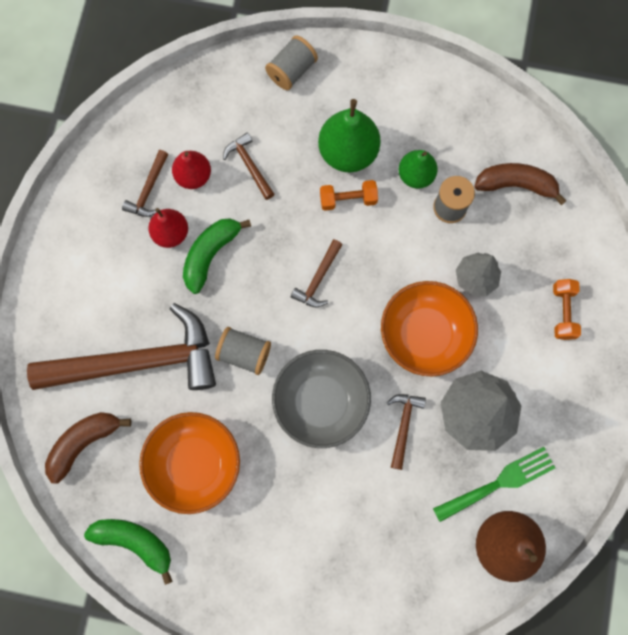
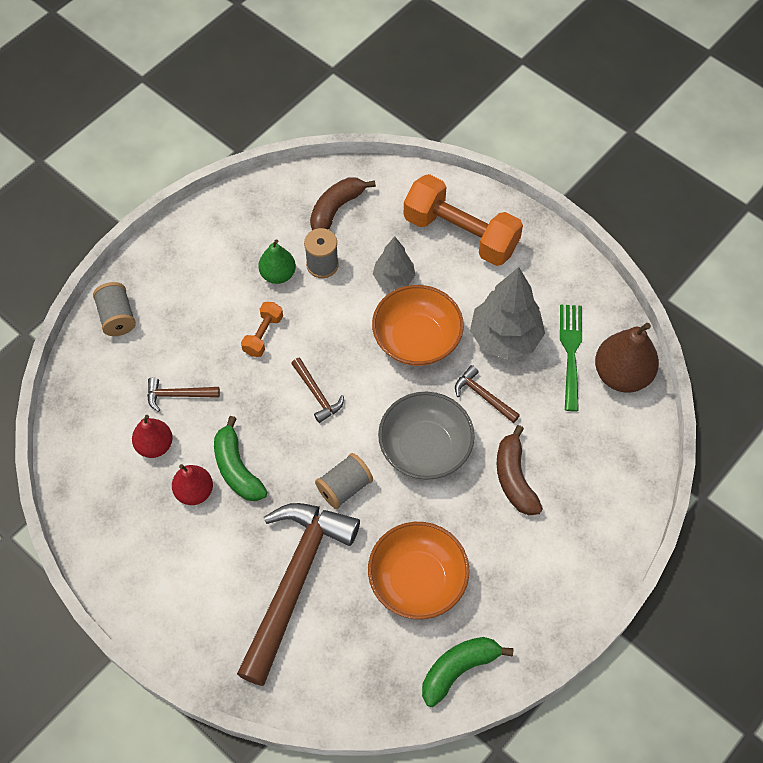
camera: 60 degrees left, 15 degrees down
(84, 443) = (340, 669): brown banana -> brown banana (514, 478)
(148, 190) = (141, 490): brown hammer -> none
(348, 152) = (222, 313): green pear -> none
(563, 312) = (460, 234): orange dumbbell -> orange dumbbell, size x2.16

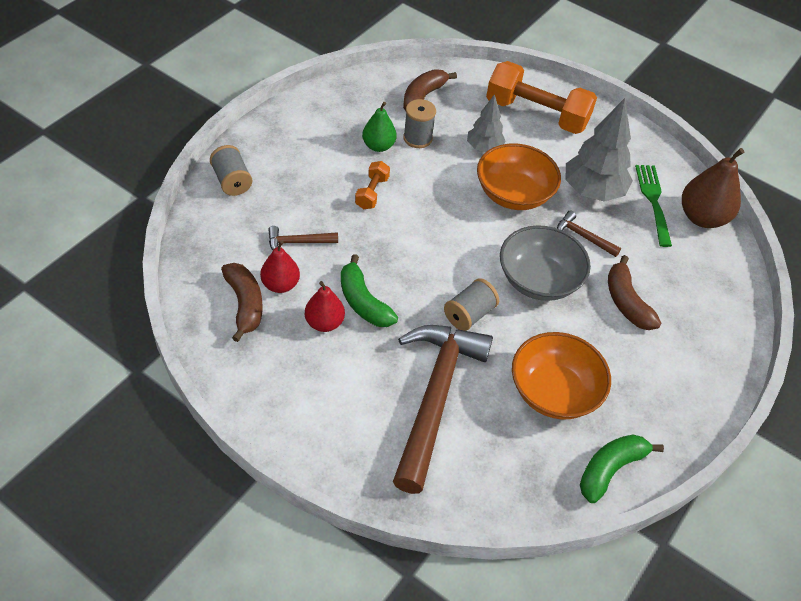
camera: 10 degrees left, 10 degrees down
(116, 467) = (245, 304): none -> brown banana
(317, 394) = (430, 239): brown hammer -> none

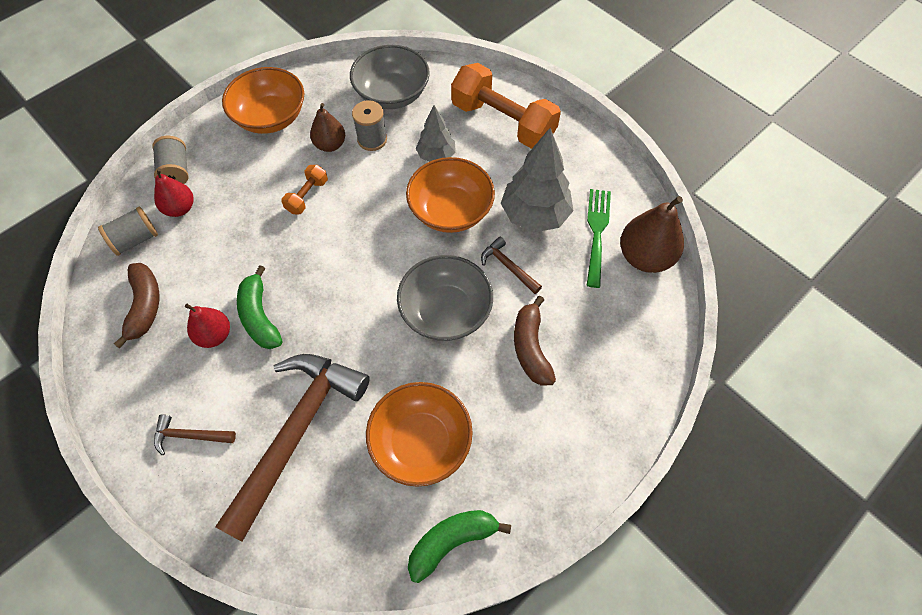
camera: 15 degrees right, 10 degrees up
(280, 284) = (185, 288): red pear -> red pear (180, 208)
(298, 242) = (217, 244): brown hammer -> brown hammer (190, 436)
(310, 126) = (270, 117): none -> orange bowl
(378, 146) = (330, 145): green pear -> brown pear
(423, 97) = (392, 94): brown banana -> grey bowl
(469, 314) = (361, 343): grey spool -> grey spool (135, 240)

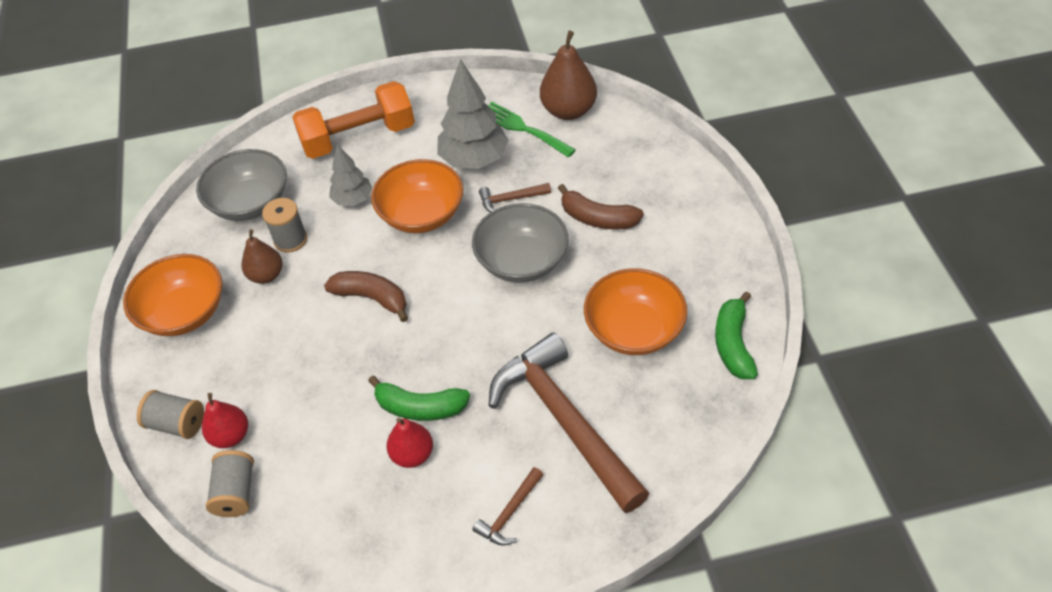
camera: 55 degrees left, 10 degrees down
(145, 306) = (329, 509): brown banana -> brown banana (372, 298)
(307, 196) = (312, 317): orange dumbbell -> none

